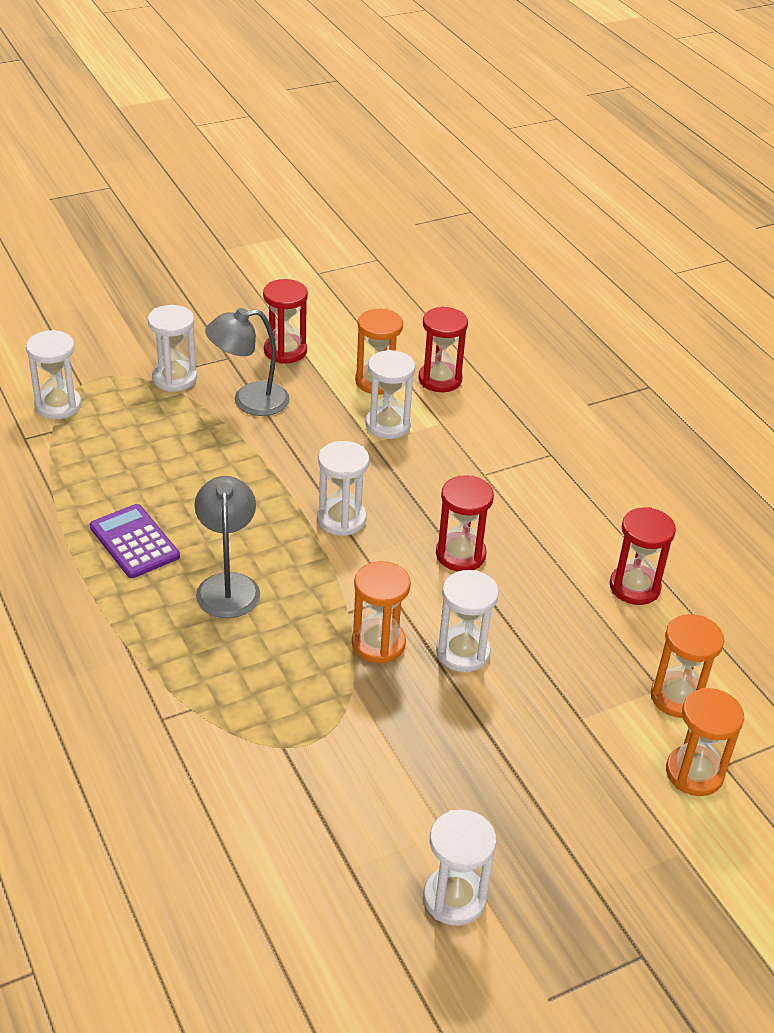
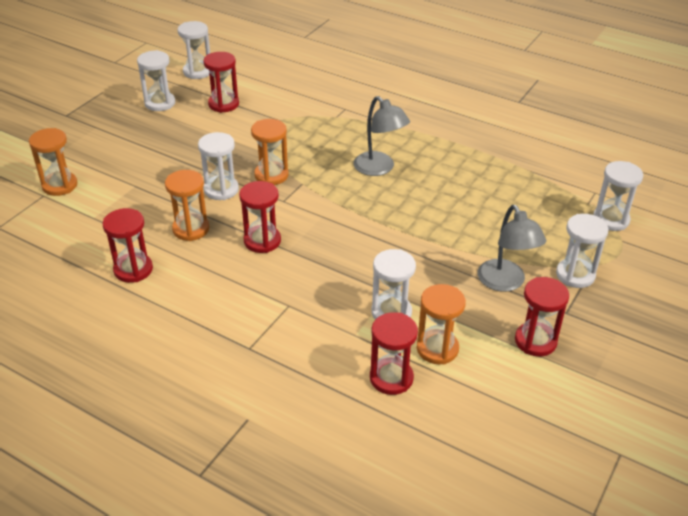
camera: 150 degrees right, 0 degrees up
(134, 542) = (454, 167): purple calculator -> none
(249, 401) = (505, 283): grey lamp -> grey lamp turned 120 degrees clockwise
(341, 519) = (355, 229): white hourglass -> white hourglass (197, 72)
(344, 834) = (223, 104): none -> red hourglass
(677, 697) = (81, 217): orange hourglass -> orange hourglass (191, 229)

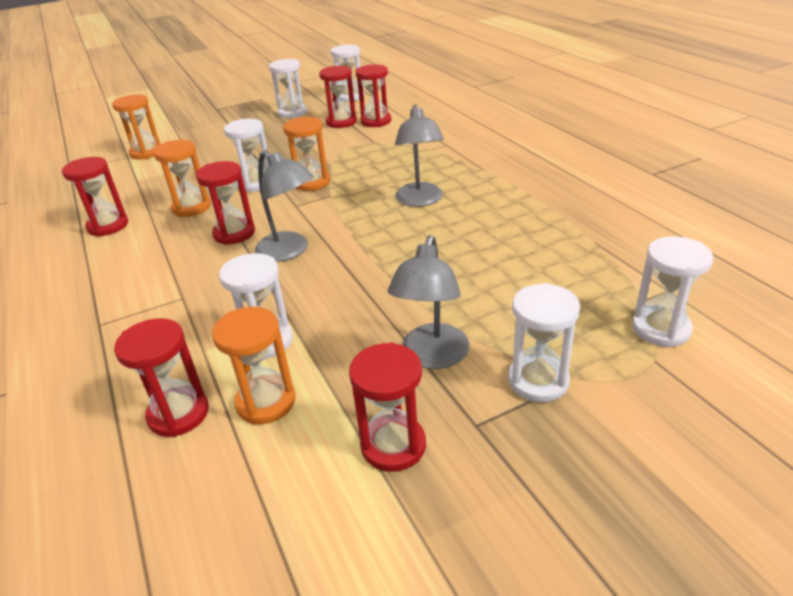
camera: 35 degrees right, 5 degrees down
(256, 96) = (376, 121): none -> red hourglass
(327, 241) = (290, 251): none -> grey lamp

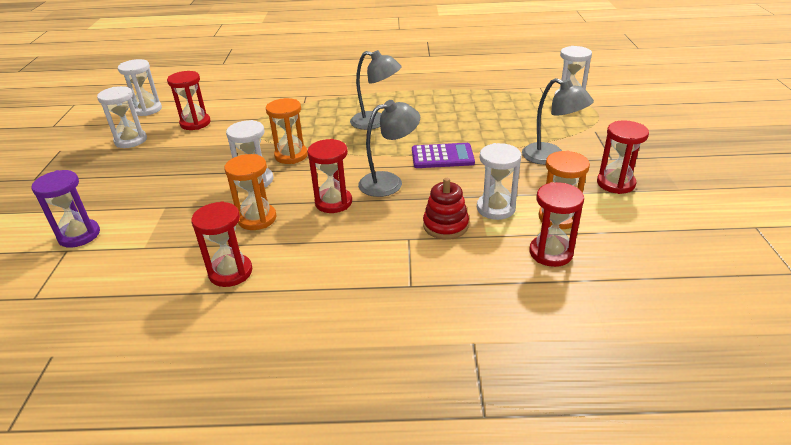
camera: 65 degrees left, 0 degrees up
(146, 153) = (79, 235): orange hourglass -> purple hourglass
(215, 314) = (445, 225): none -> red stacking toy
(370, 267) = (442, 156): none -> purple calculator
(376, 121) = (220, 110): red hourglass -> none
(538, 381) = (588, 135): white hourglass -> none

